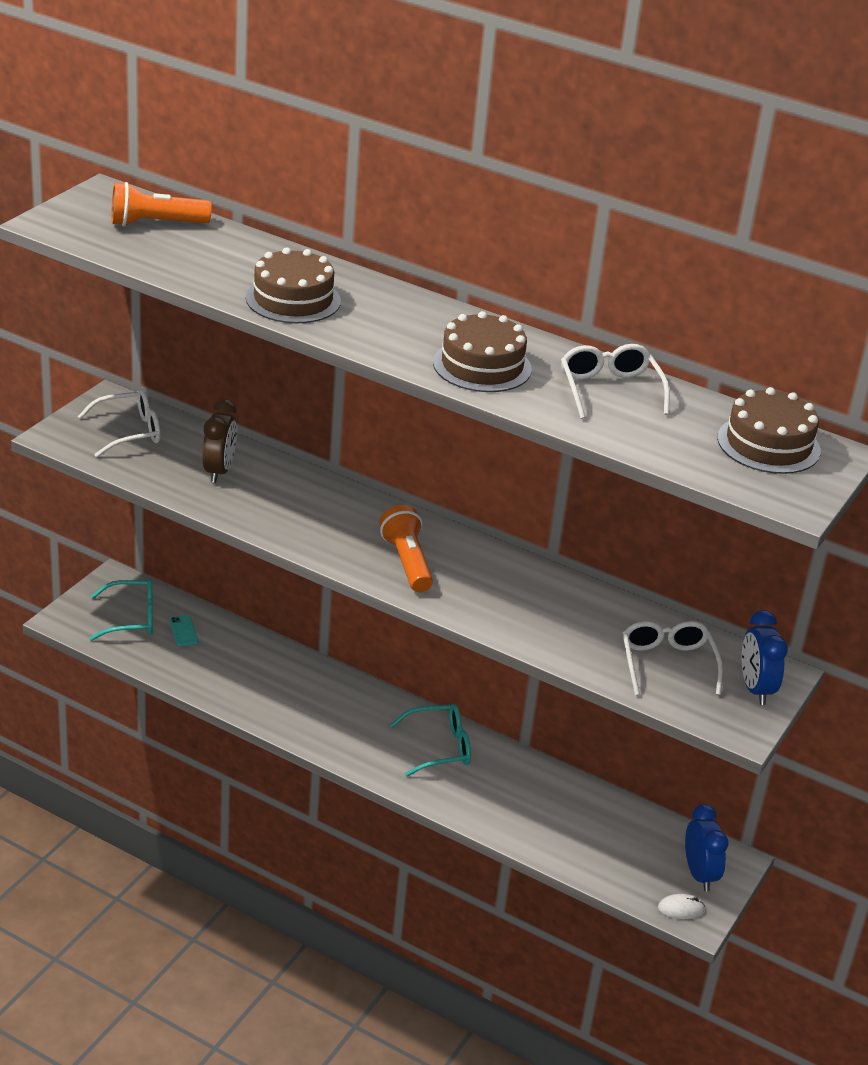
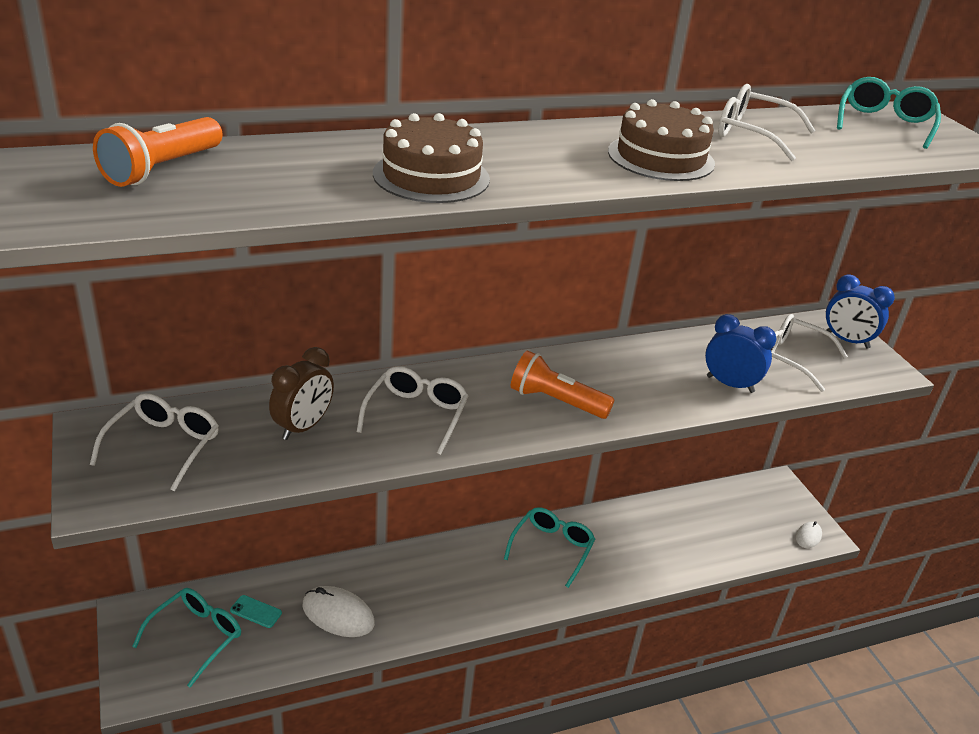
camera: 50 degrees left, 0 degrees up
(219, 471) = (303, 427): brown clock -> brown clock turned 75 degrees clockwise
(228, 670) = (338, 614): none -> white mouse
(298, 509) = (416, 414): none -> white glasses
(699, 874) = (781, 507): blue clock -> blue clock (730, 384)
(768, 444) = (884, 123): brown cake -> turquoise glasses

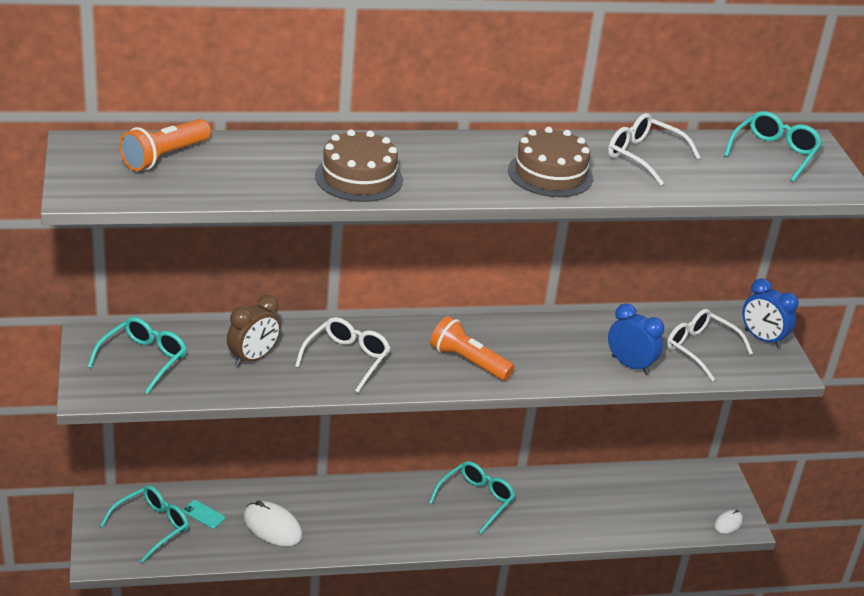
camera: 10 degrees right, 0 degrees up
(164, 446) = (144, 359): white glasses -> turquoise glasses

